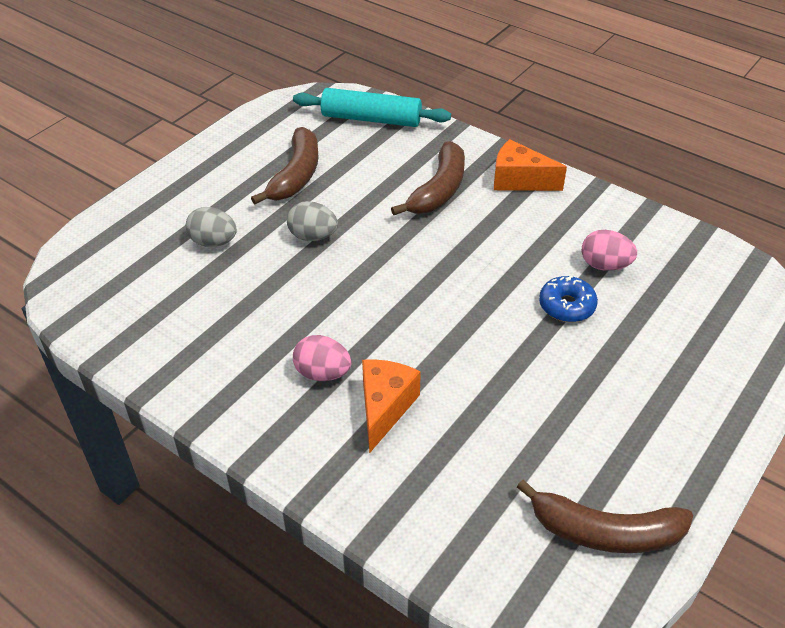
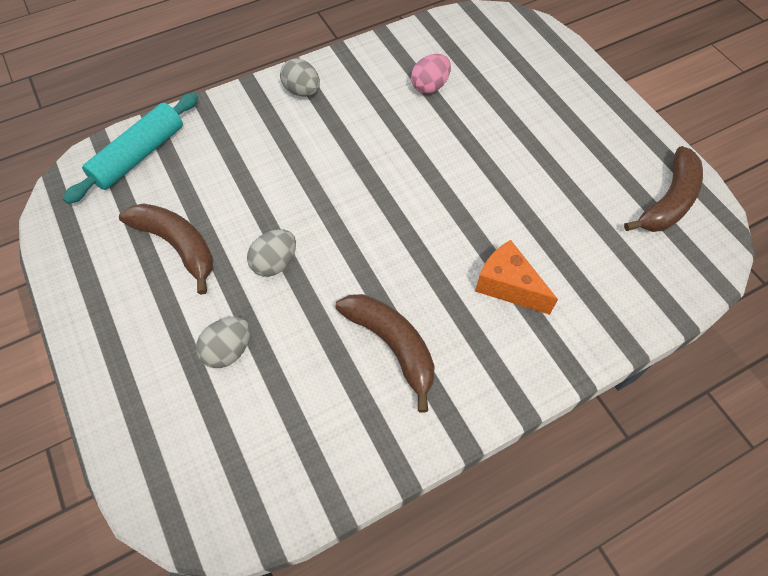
camera: 65 degrees left, 15 degrees up
(322, 373) = (450, 316): pink egg -> none
(438, 190) = (276, 147): brown banana -> brown banana (392, 345)
(519, 180) = (302, 91): orange cheese -> grey egg
(566, 306) = (459, 127): blue donut -> none

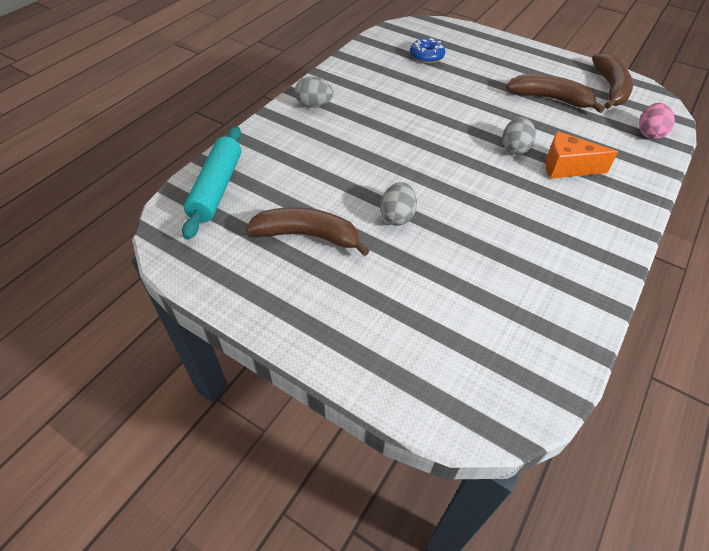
camera: 30 degrees left, 10 degrees down
(228, 350) = (416, 287): grey egg -> grey egg (514, 148)
(392, 345) = (530, 232): brown banana -> brown banana (550, 99)
(430, 86) = (404, 75): pink egg -> pink egg (649, 133)
(477, 69) = (426, 56): none -> blue donut

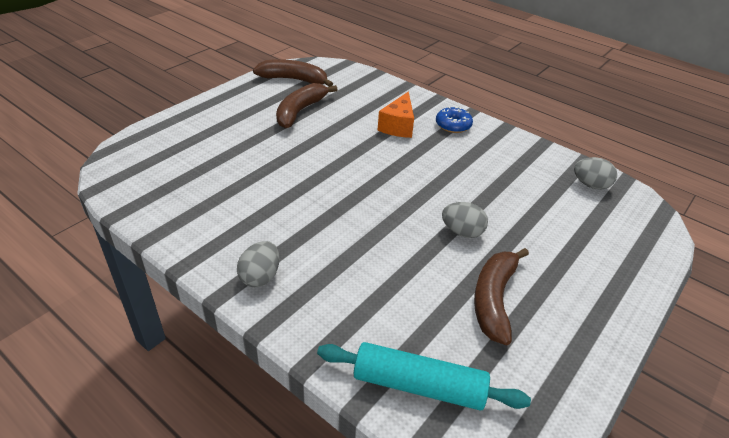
camera: 85 degrees left, 10 degrees down
(426, 56) = (190, 169): blue donut -> blue donut (453, 125)
(514, 148) = (370, 146): grey egg -> grey egg (590, 185)
(649, 133) = (360, 80): pink egg -> none

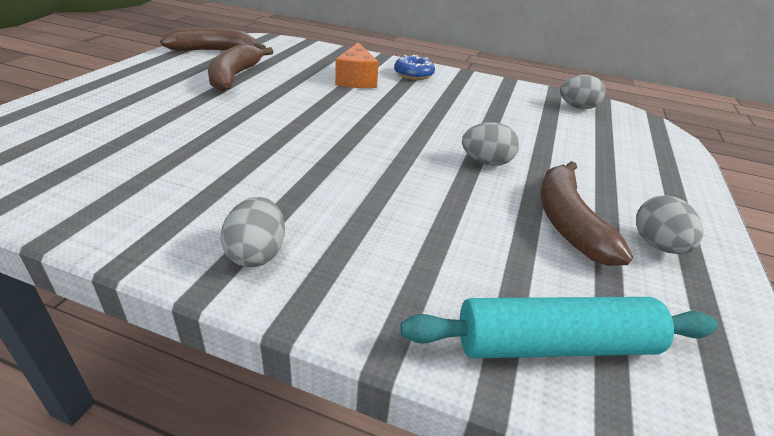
camera: 20 degrees left, 5 degrees down
(554, 335) = (657, 245): none -> grey egg

